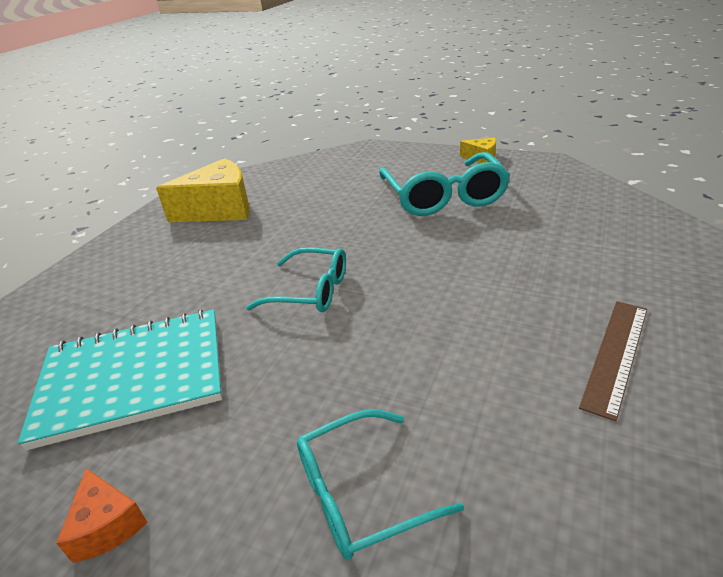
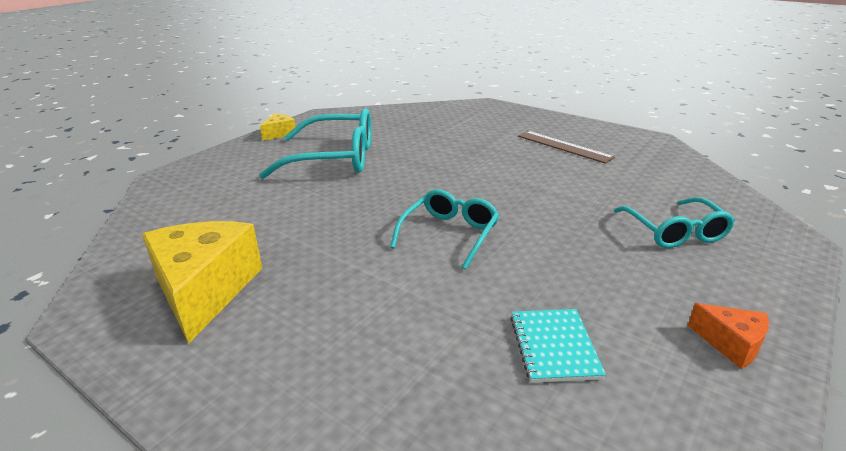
camera: 80 degrees left, 5 degrees down
(107, 525) = (731, 344): orange cheese -> orange cheese turned 60 degrees clockwise
(133, 377) = (554, 346): turquoise notebook -> turquoise notebook, size x0.49

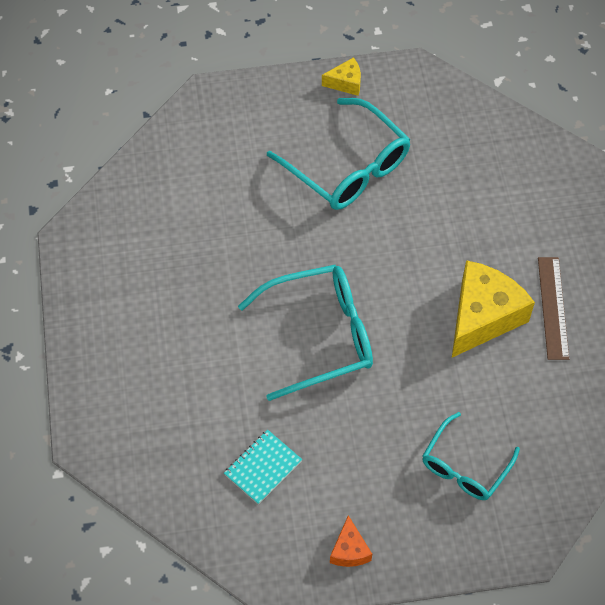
camera: 45 degrees right, 30 degrees up
(204, 291) = (139, 266): yellow cheese -> yellow cheese (482, 317)
(450, 234) = (320, 335): turquoise glasses -> turquoise glasses, size x1.59

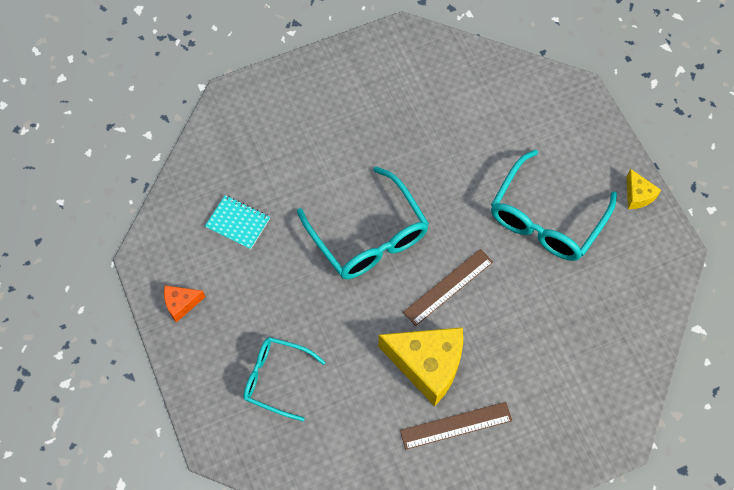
camera: 75 degrees right, 5 degrees up
(400, 275) = (448, 286): none -> brown ruler

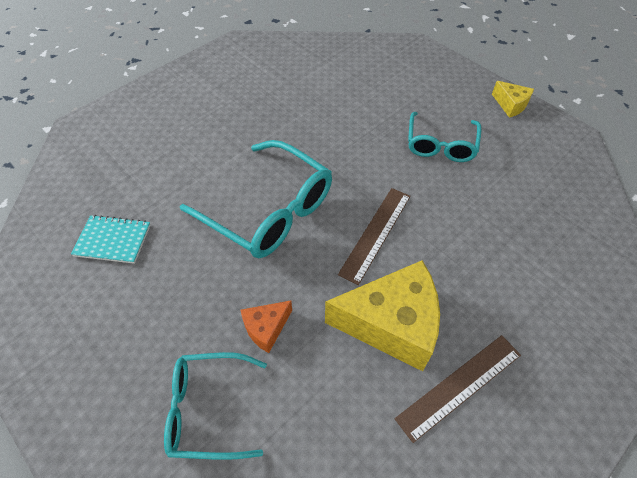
camera: 20 degrees left, 10 degrees down
(181, 304) = (55, 354): orange cheese -> orange cheese (266, 328)
(546, 219) = (440, 145): turquoise glasses -> turquoise glasses, size x0.63

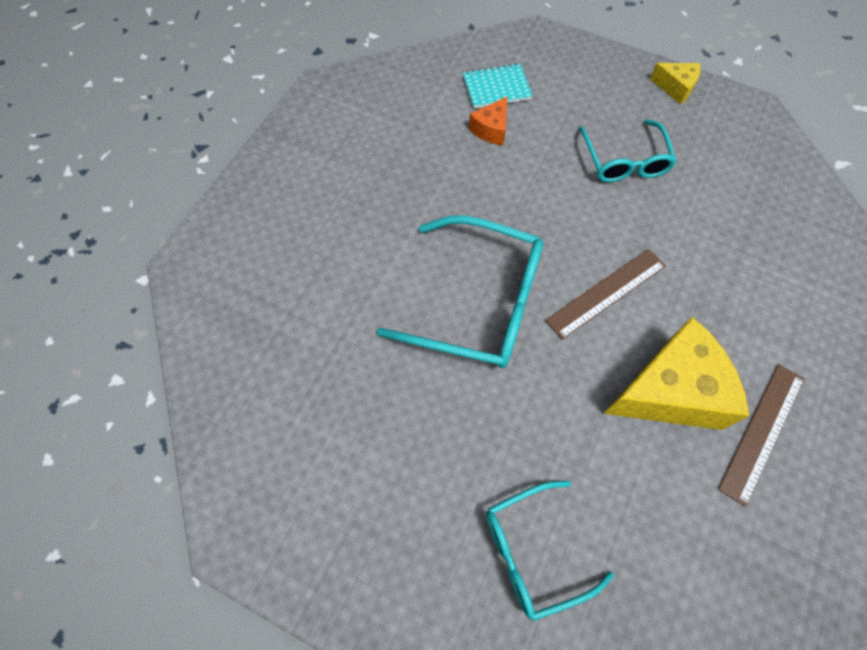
camera: 20 degrees left, 10 degrees up
(113, 240) = (320, 400): turquoise notebook -> turquoise notebook (496, 88)
(266, 328) = (547, 442): orange cheese -> orange cheese (491, 129)
(375, 233) = (606, 292): brown ruler -> brown ruler turned 45 degrees clockwise

